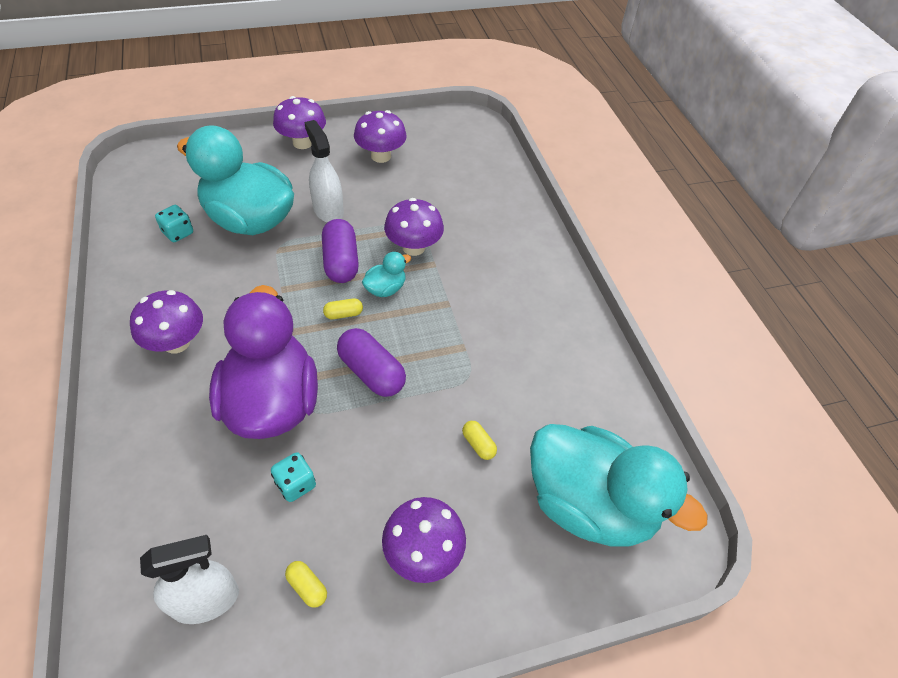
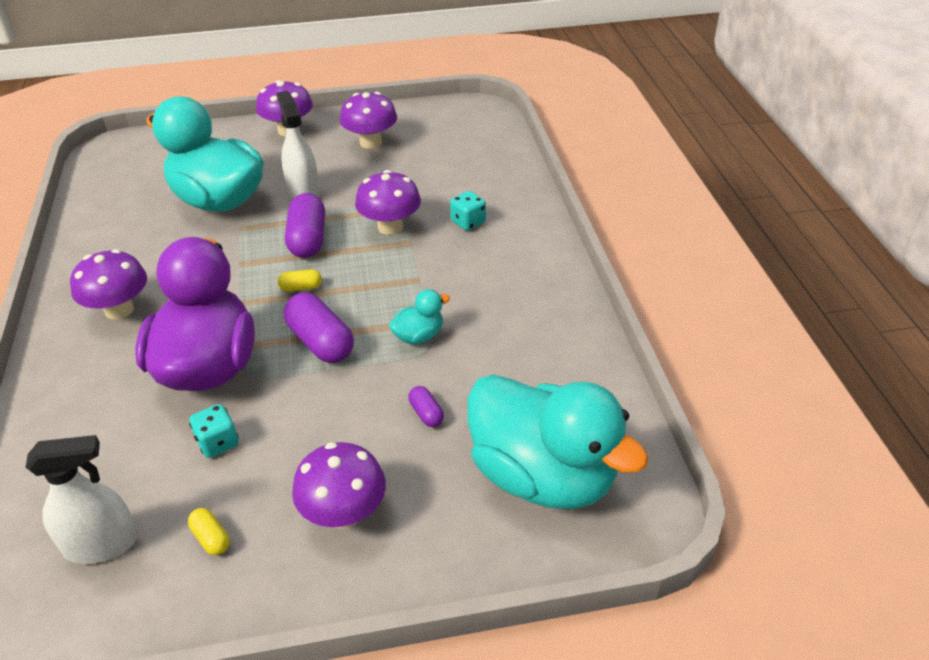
camera: 10 degrees right, 10 degrees down
(178, 233) = (141, 211): turquoise dice -> turquoise dice (468, 222)
(385, 289) = (351, 265): turquoise duck -> turquoise duck (419, 336)
(478, 444) = (426, 413): yellow capsule -> purple capsule

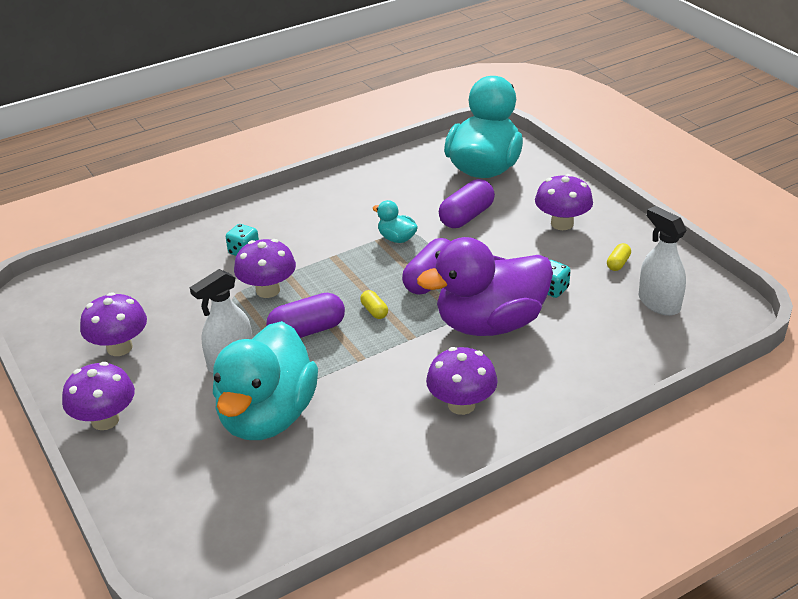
camera: 110 degrees left, 5 degrees down
(426, 413) = (466, 216): purple capsule -> purple capsule, size x2.02

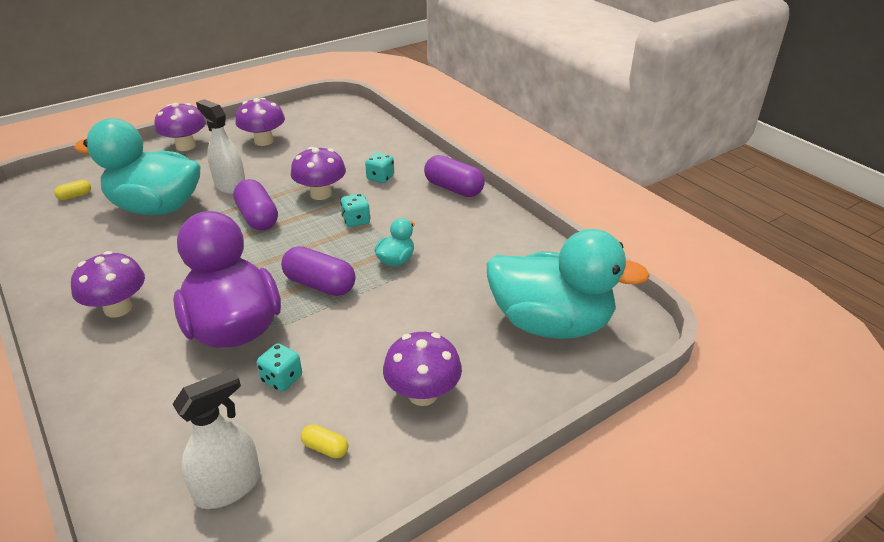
camera: 85 degrees right, 0 degrees up
(326, 264) = (356, 221): none -> turquoise dice
(374, 311) = (276, 252): yellow capsule -> yellow capsule (75, 196)
(466, 216) = (438, 309): purple capsule -> purple capsule (453, 188)

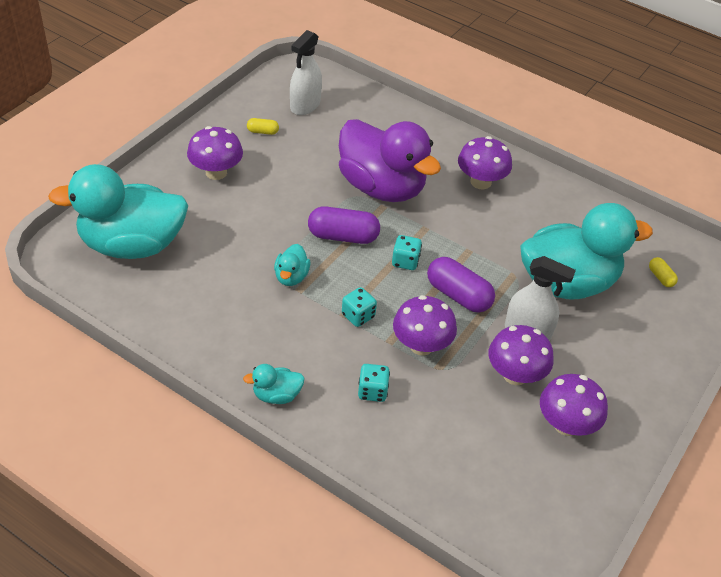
camera: 155 degrees right, 10 degrees up
(75, 196) = (660, 277): yellow capsule -> yellow capsule turned 60 degrees counterclockwise
(185, 146) = (647, 386): purple mushroom -> purple mushroom (515, 375)
(282, 379) = (318, 161): turquoise dice -> turquoise dice (405, 261)
(453, 188) = (276, 395): purple capsule -> turquoise duck

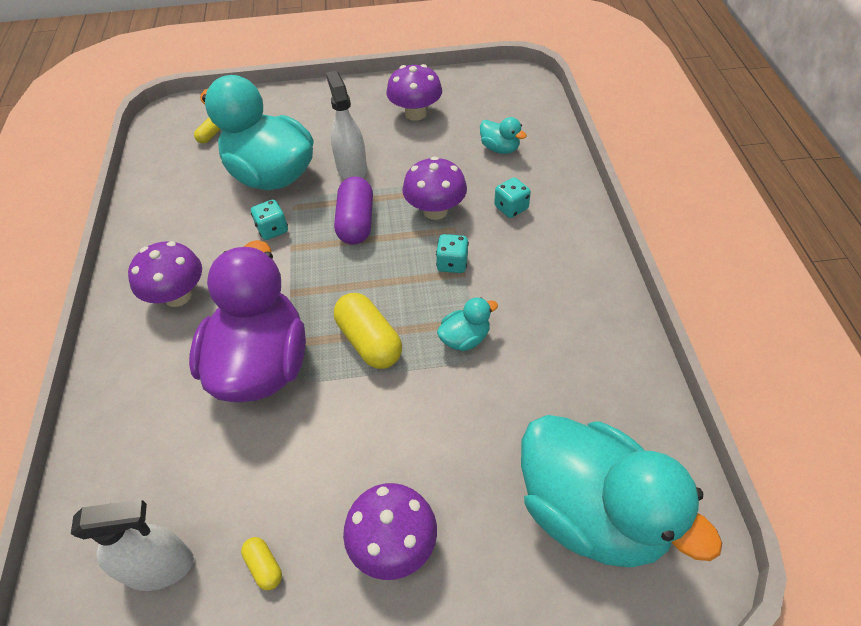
camera: 125 degrees left, 5 degrees up
(276, 395) = (586, 253): turquoise duck -> turquoise duck (500, 148)
(343, 236) = (369, 341): purple capsule -> yellow capsule
(405, 261) = (353, 277): turquoise dice -> turquoise dice (272, 229)
(515, 375) = (402, 153): purple mushroom -> none

